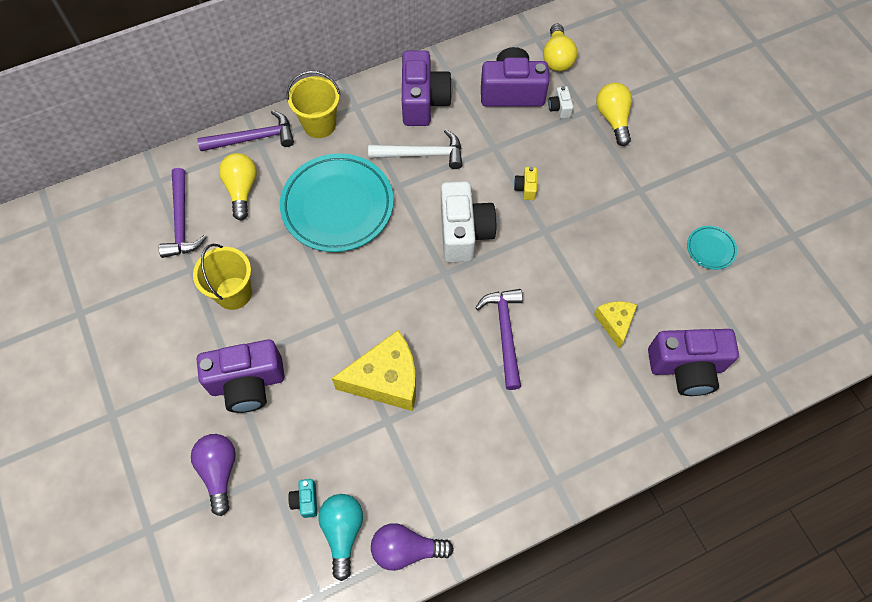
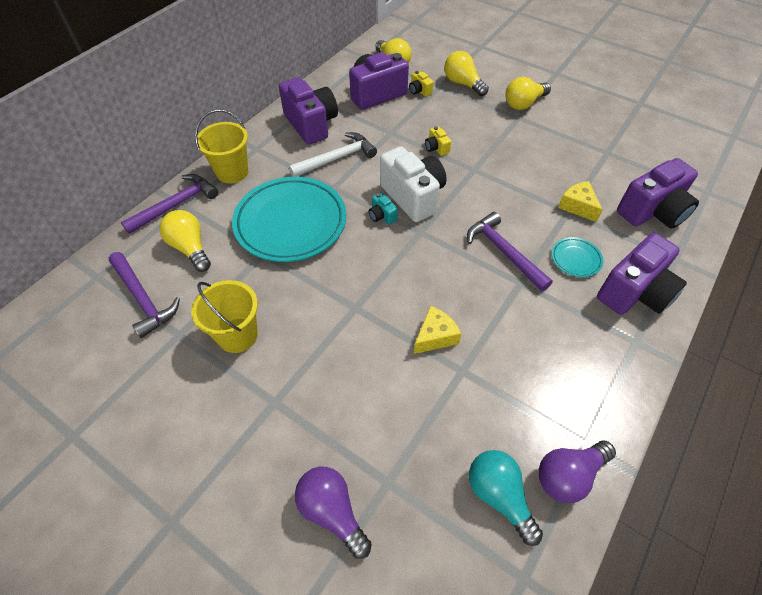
camera: 30 degrees left, 10 degrees down
(247, 383) = (305, 408): purple camera -> purple camera (634, 292)
(305, 500) = (441, 487): turquoise camera -> turquoise camera (382, 216)
(386, 379) = (435, 336): yellow cheese -> yellow cheese, size x0.56
(559, 108) = (419, 91): white camera -> yellow camera
(659, 175) = (524, 103): none -> yellow light bulb
(710, 249) = (597, 132): turquoise plate -> turquoise plate (575, 259)

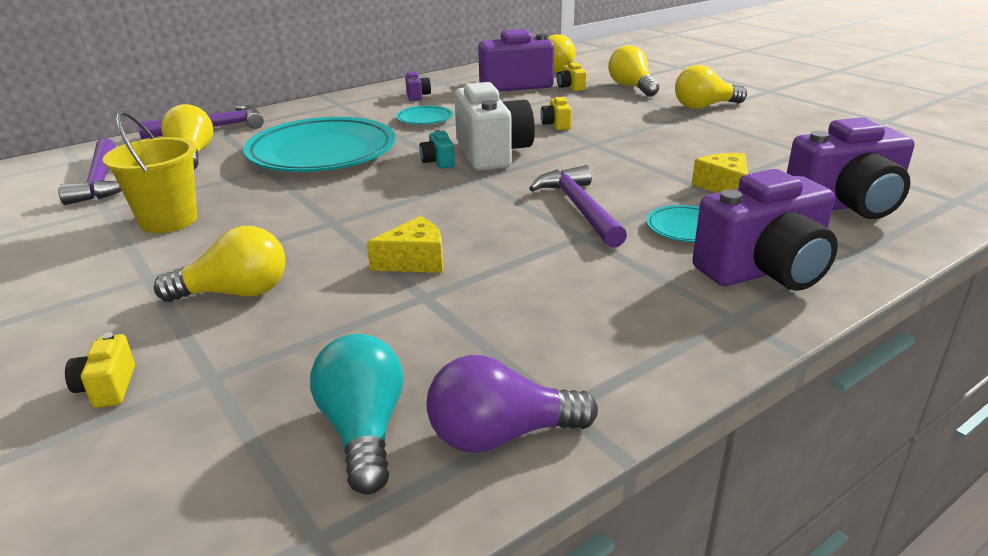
camera: 20 degrees right, 25 degrees down
(232, 172) = (295, 115): yellow bucket -> none
(311, 124) = (417, 96): purple camera -> purple camera, size x0.43
(332, 511) = (107, 388): purple light bulb -> yellow camera
(337, 158) = (424, 119): white hammer -> turquoise plate
(344, 401) = (235, 293): none -> yellow light bulb

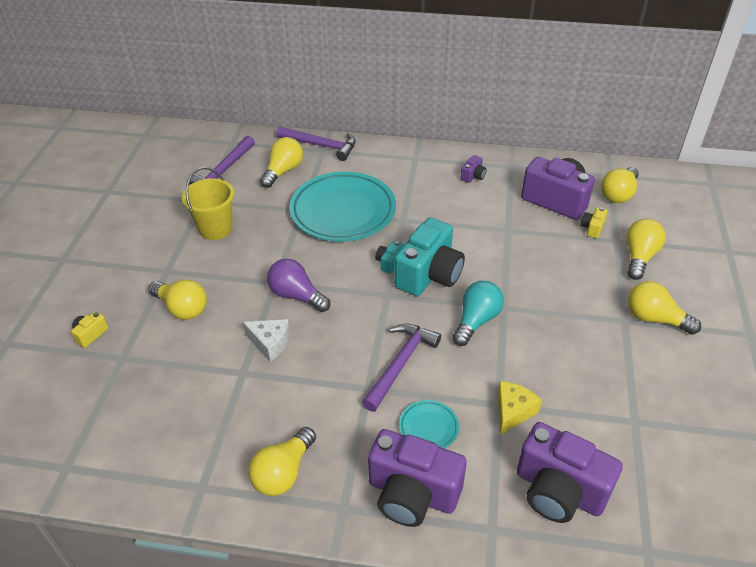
camera: 45 degrees right, 15 degrees up
(364, 431) = (131, 432): turquoise light bulb -> turquoise light bulb (476, 321)
(415, 261) = (270, 343): yellow cheese -> white cheese
(424, 119) = (441, 208): turquoise plate -> none
(492, 153) = (429, 275): white camera -> turquoise camera
(501, 435) = (165, 478): purple light bulb -> purple light bulb (297, 295)
(556, 125) = (512, 269): yellow camera -> none
(627, 334) = (283, 472): none -> yellow light bulb

